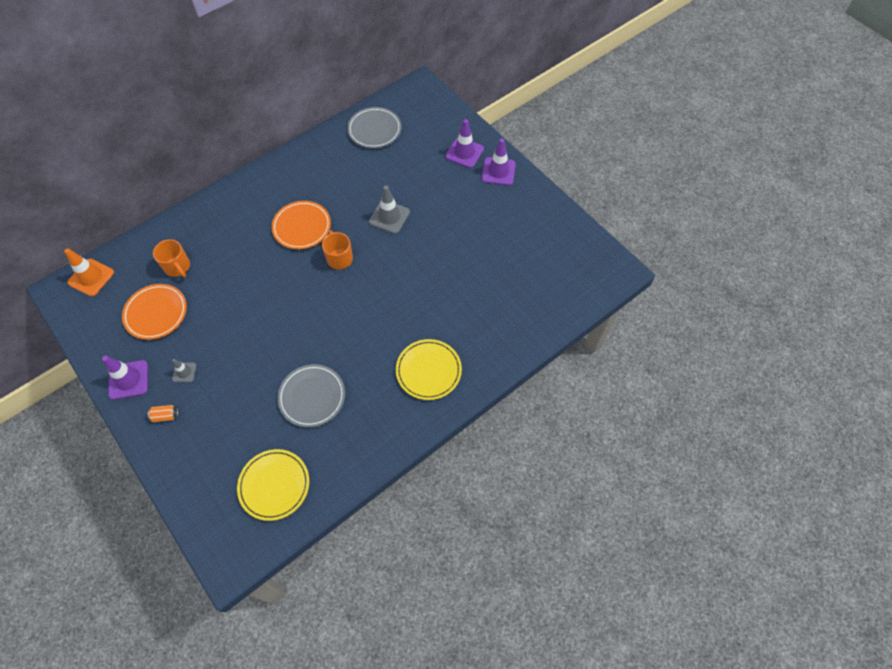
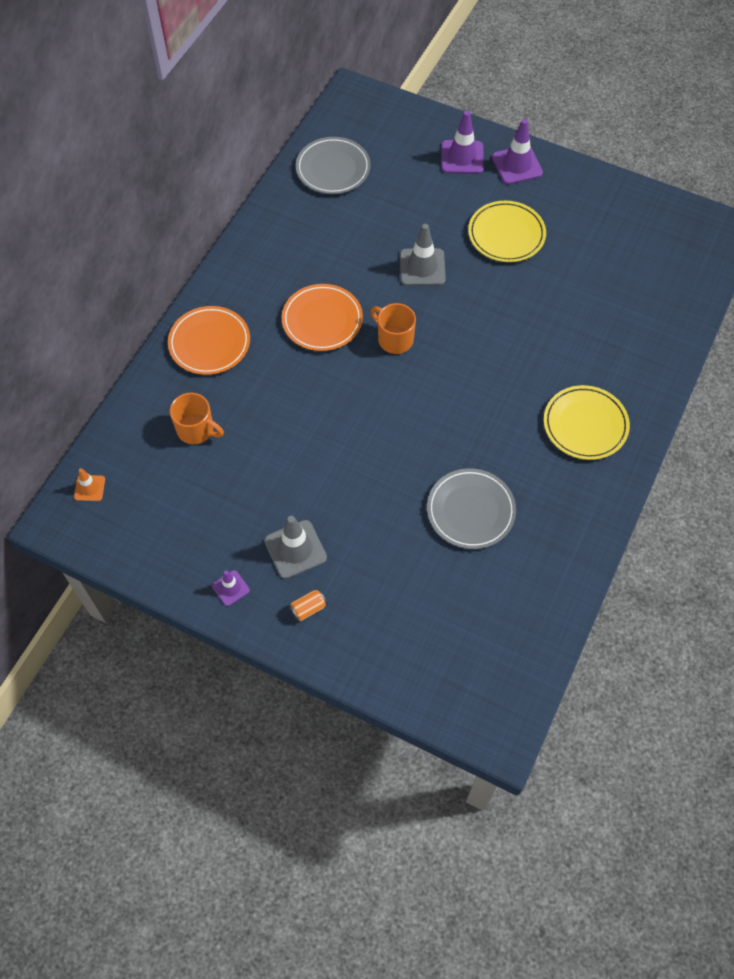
camera: 25 degrees left, 0 degrees up
(91, 277) = (89, 488): orange traffic cone -> orange traffic cone, size x0.57
(128, 380) = (230, 588): purple traffic cone -> purple traffic cone, size x0.57
(156, 313) = (208, 496): orange plate -> orange plate (209, 343)
(184, 372) = (295, 549): grey traffic cone -> grey traffic cone, size x1.77
(274, 485) = (494, 626): yellow plate -> yellow plate (506, 234)

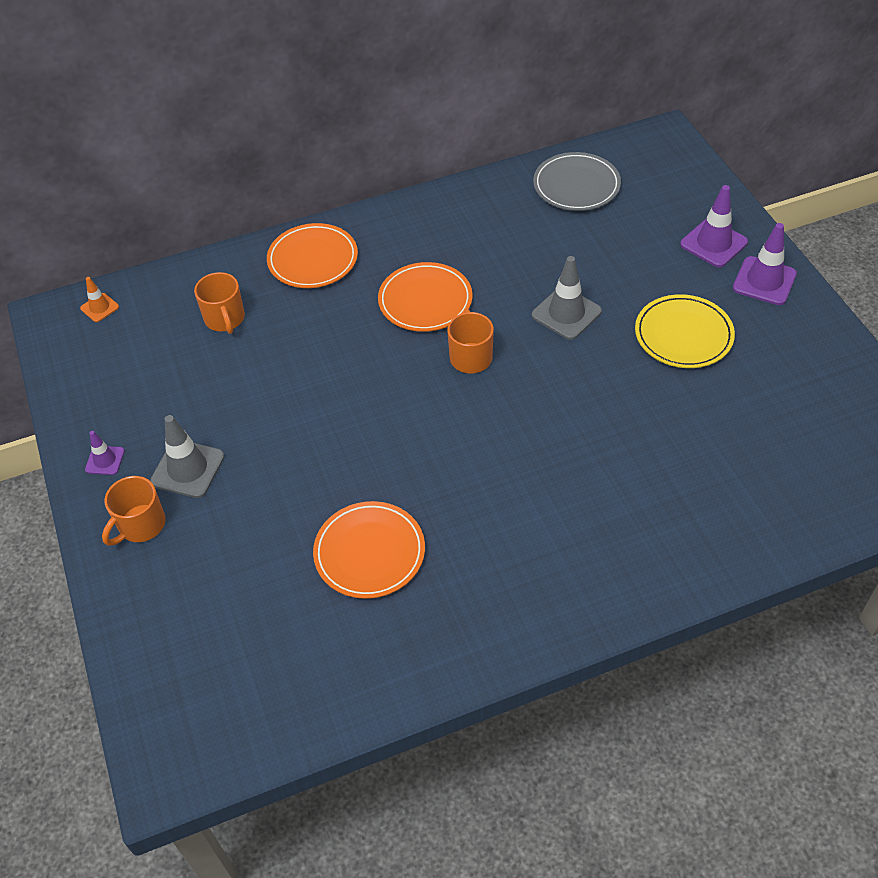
camera: 45 degrees right, 10 degrees down
(308, 608) = (141, 525): orange can -> orange mug
(470, 510) = (369, 552): grey plate -> orange plate
(585, 425) = (569, 559): yellow plate -> none

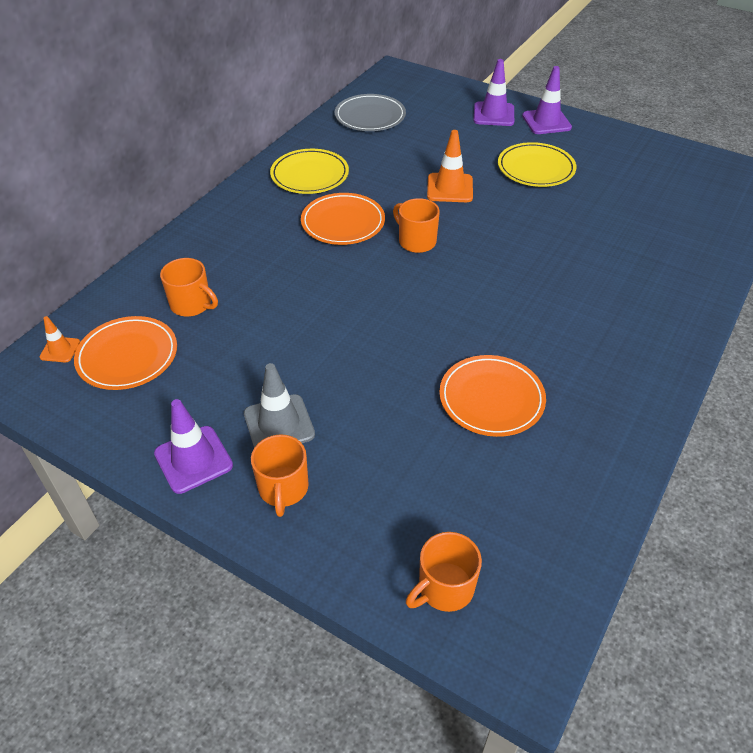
camera: 40 degrees left, 5 degrees down
(105, 460) = (193, 459): purple traffic cone -> purple traffic cone, size x1.77
(171, 680) = (444, 588): none -> orange mug
(313, 259) = (223, 234): orange plate -> orange plate (127, 356)
(447, 230) = (310, 175): none -> yellow plate
(566, 313) = (450, 188): grey traffic cone -> orange traffic cone

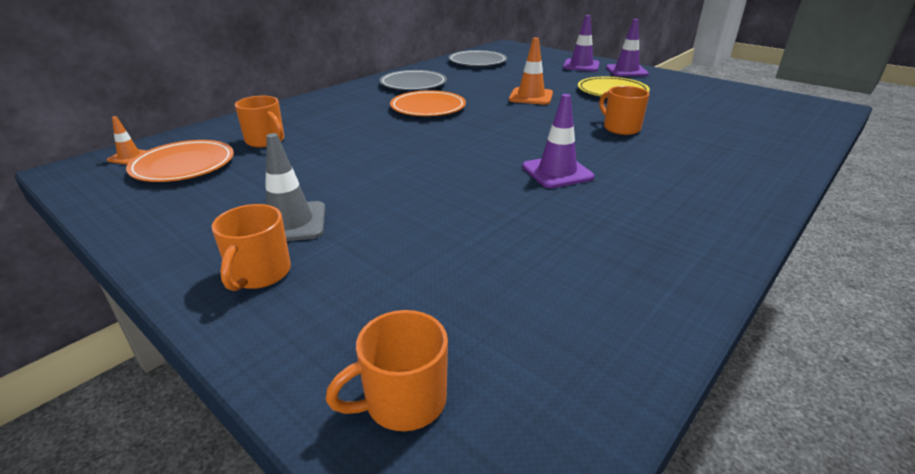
camera: 10 degrees right, 15 degrees down
(193, 459) = (183, 240): purple traffic cone -> purple traffic cone (557, 172)
(310, 175) = (413, 84): yellow plate -> grey plate
(416, 241) = (489, 121): orange mug -> orange mug (620, 128)
(491, 399) = (528, 226): orange plate -> none

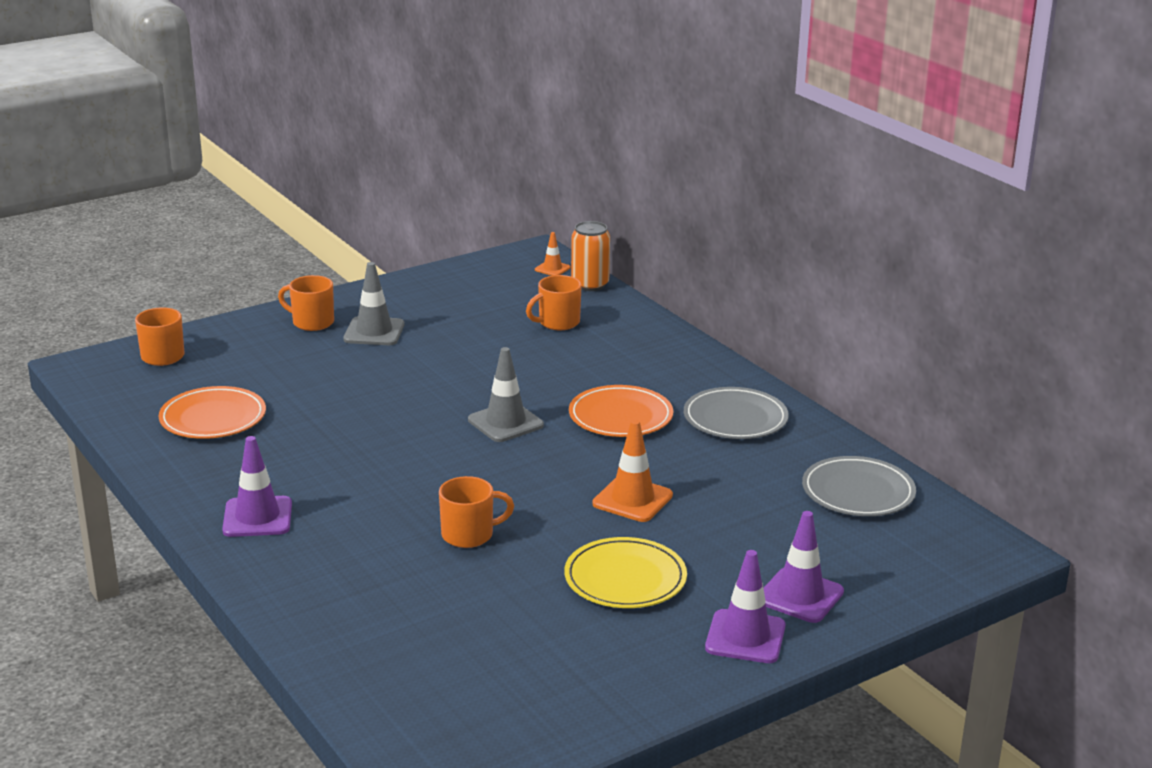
camera: 105 degrees right, 5 degrees down
(179, 138) = (590, 285): none -> orange can
(183, 165) = (517, 290): orange plate -> orange plate (213, 418)
(460, 137) = (505, 423): none -> grey traffic cone
(557, 172) = (377, 459): purple traffic cone -> purple traffic cone (257, 517)

